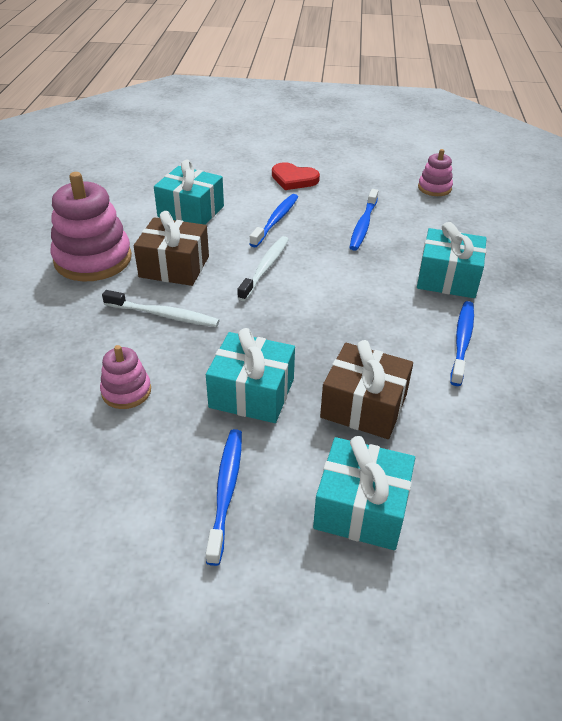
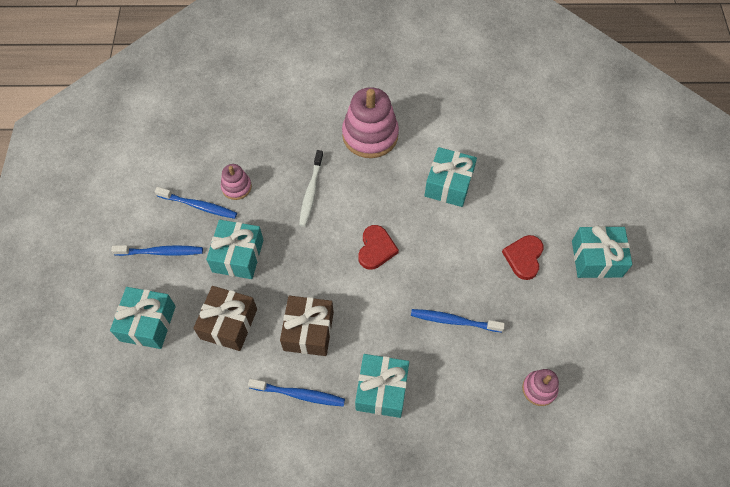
camera: 85 degrees right, 20 degrees up
(174, 267) = (368, 187): brown gift -> brown gift (308, 331)
(265, 268) = (376, 249): white toothbrush -> red heart
(276, 220) = (447, 249): blue toothbrush -> blue toothbrush (199, 206)
(301, 145) = (596, 259): none -> turquoise gift

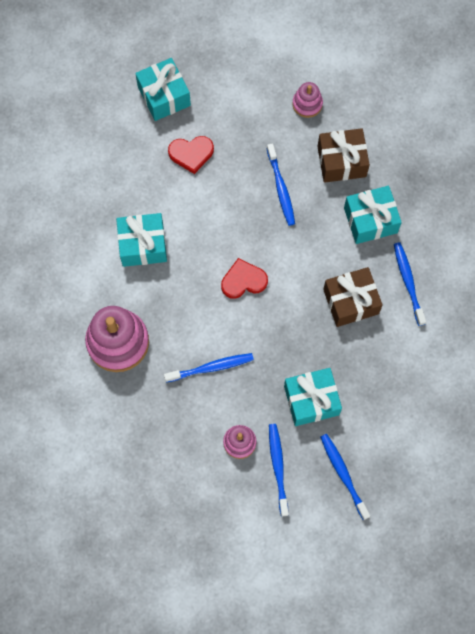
camera: 115 degrees left, 10 degrees up
(148, 323) = (415, 444): turquoise gift -> none
(228, 324) = (379, 372): brown gift -> brown gift (341, 161)
(311, 192) = (211, 367): white toothbrush -> blue toothbrush

